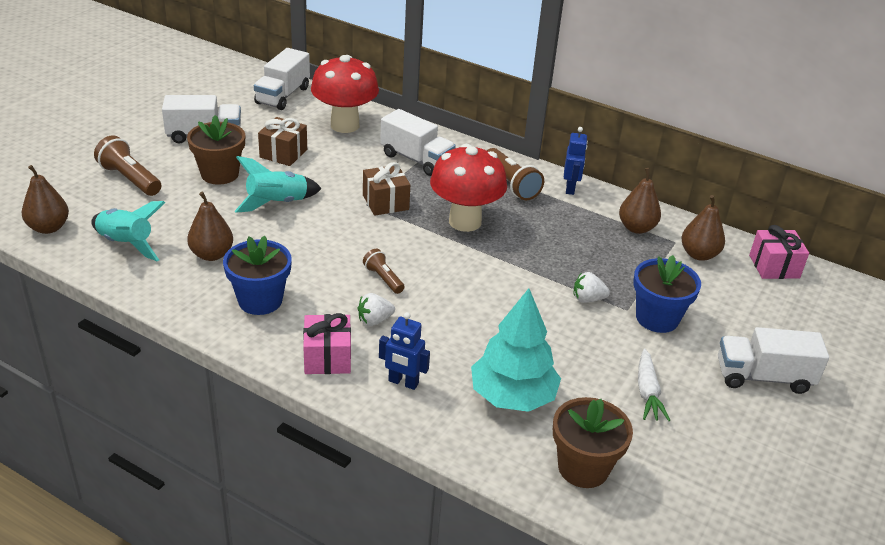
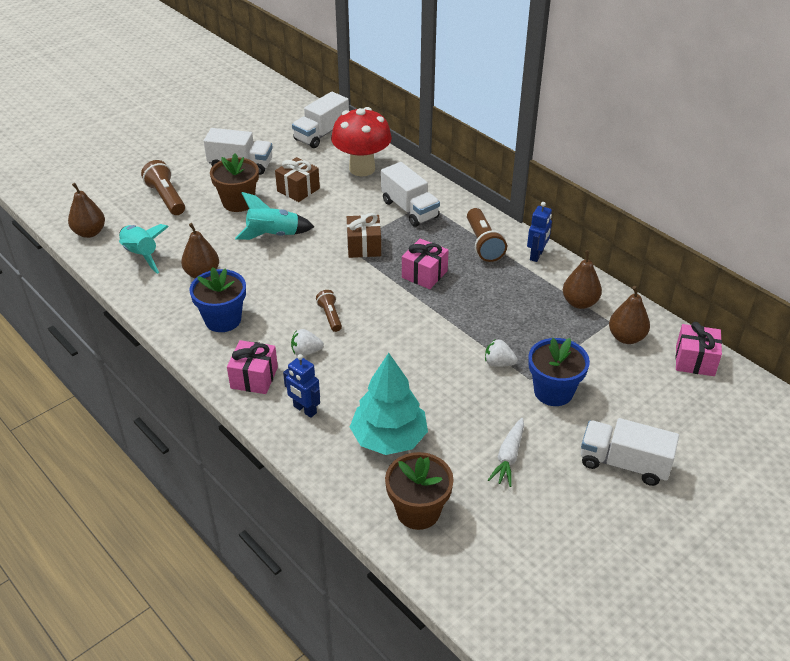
camera: 20 degrees right, 5 degrees up
(465, 221) = (424, 274): red mushroom -> pink gift

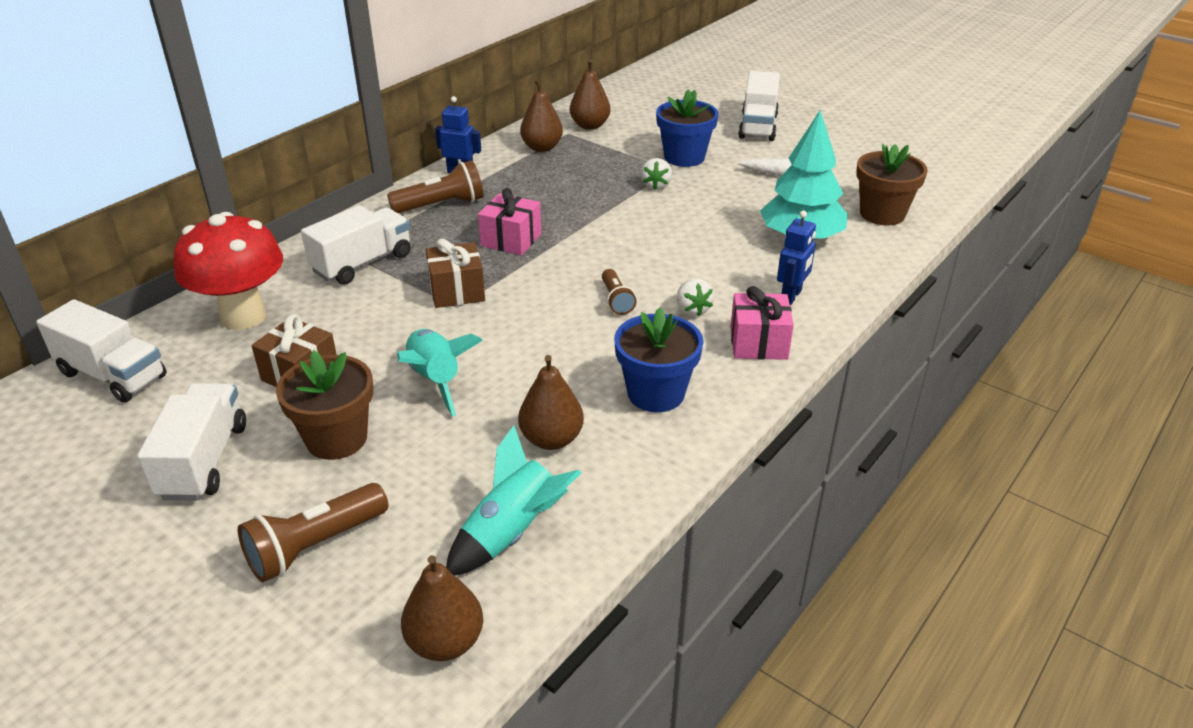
camera: 100 degrees left, 5 degrees down
(330, 316) = (616, 300): brown flashlight -> brown flashlight turned 75 degrees counterclockwise
(695, 360) = (611, 98): pink gift -> none

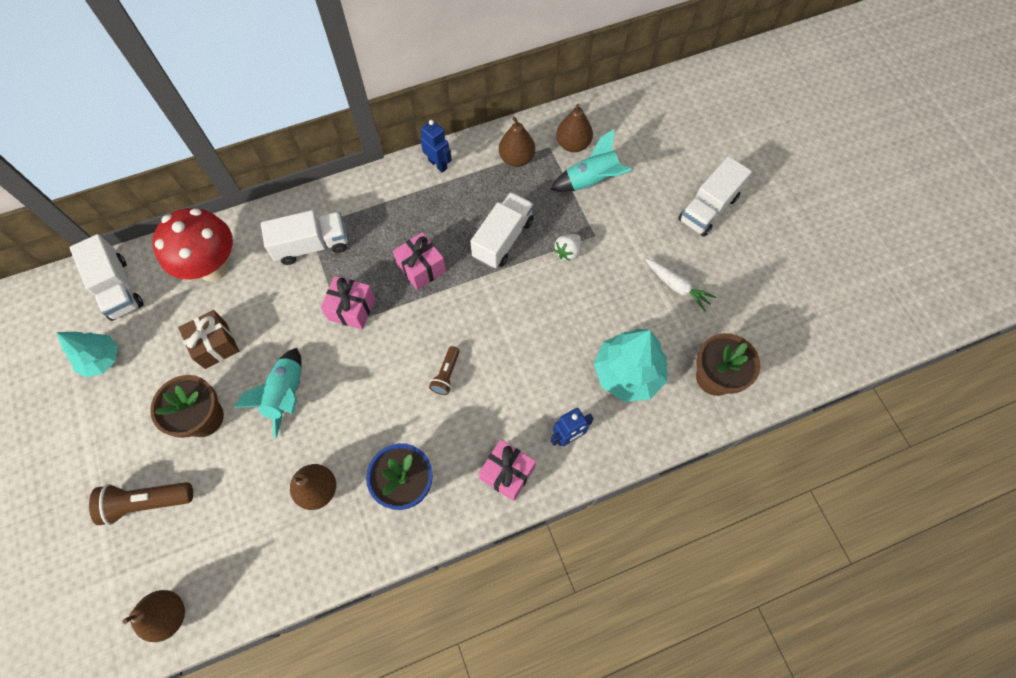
camera: 30 degrees right, 30 degrees up
(133, 443) = (101, 359): none -> turquoise tree
(204, 461) = (128, 396): white truck -> white truck (503, 239)
(441, 205) = (400, 201): brown flashlight -> none
(457, 291) = (352, 309): brown gift -> pink gift
(512, 533) = (248, 555): turquoise rocket -> turquoise rocket (591, 181)
(684, 157) = (616, 224): blue flower pot -> none
(692, 309) = (489, 413): white strawberry -> none

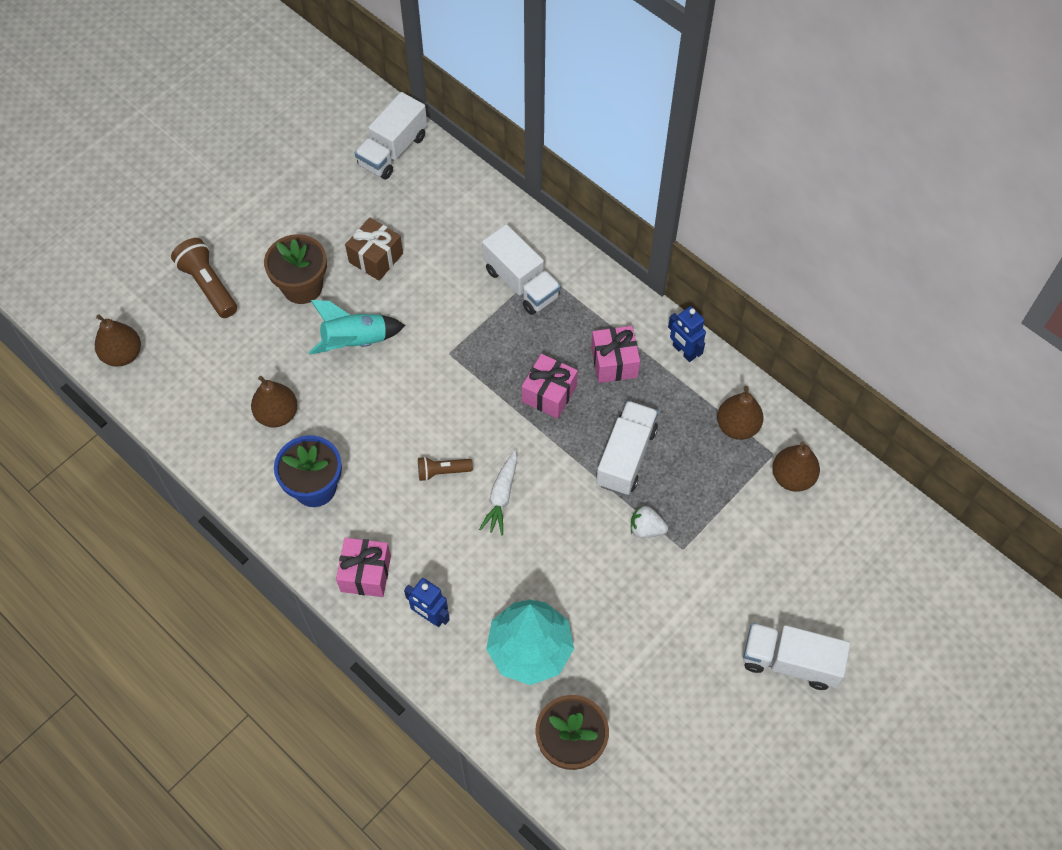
camera: 65 degrees right, 5 degrees down
(101, 359) = (319, 178): turquoise tree -> none
(213, 267) = (453, 213): red mushroom -> none
(352, 309) = (470, 353): pink gift -> pink gift (614, 362)
(438, 164) = (683, 351): blue robot -> blue robot turned 120 degrees clockwise
(503, 239) = (626, 457): white truck -> white truck turned 75 degrees counterclockwise
(591, 181) = (753, 517): turquoise rocket -> none
(677, 287) = (664, 664): white carrot -> white carrot (501, 497)

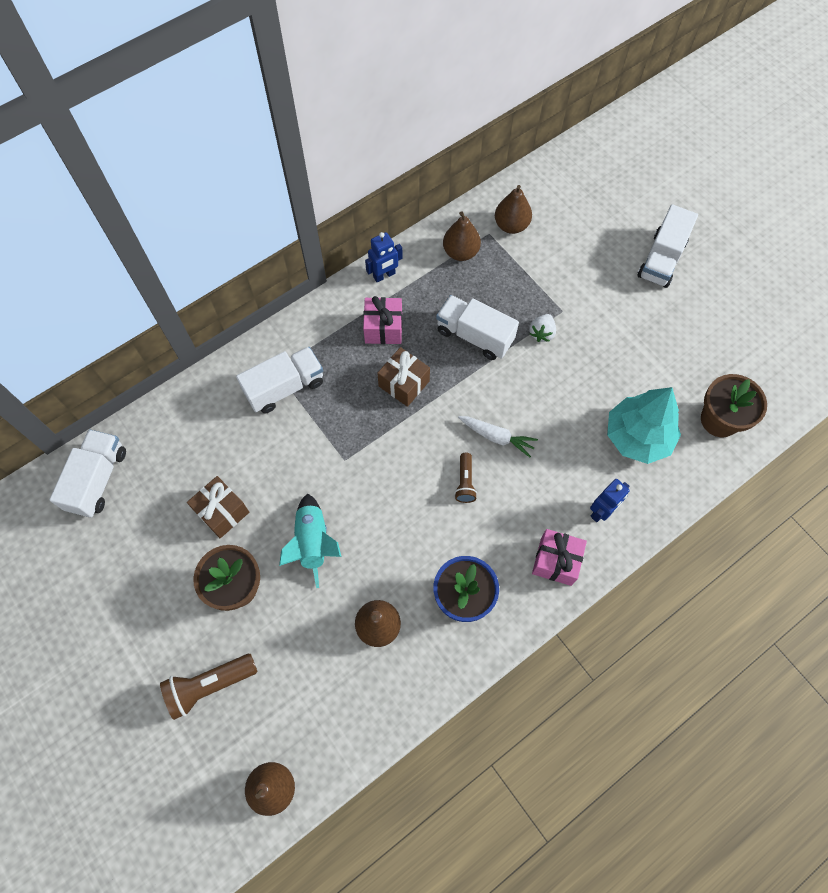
camera: 80 degrees left, 5 degrees up
(393, 150) = (97, 480): white truck -> white truck turned 120 degrees counterclockwise
(549, 394) = (404, 383): pink gift -> brown gift

